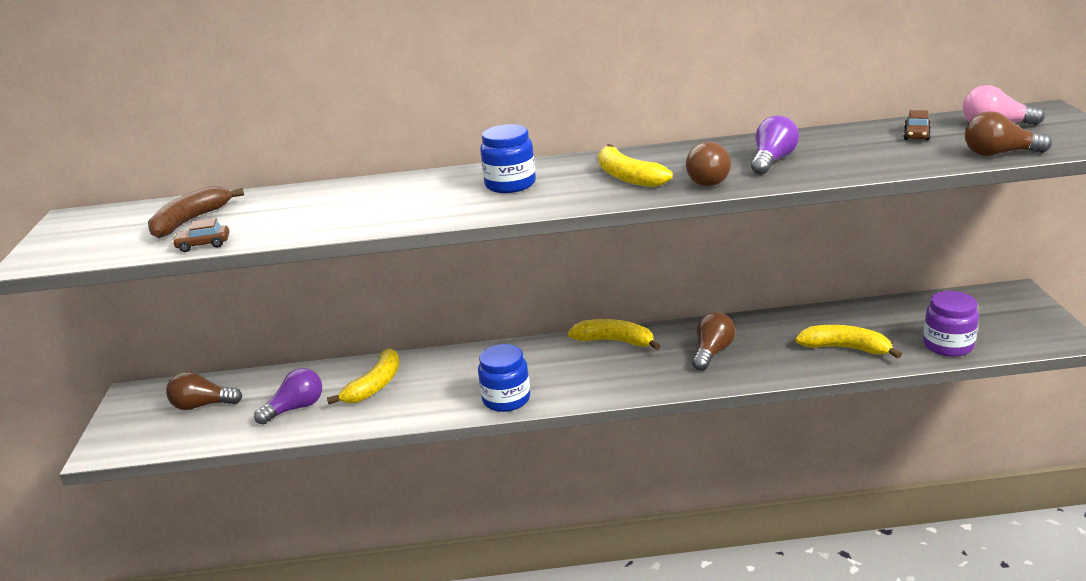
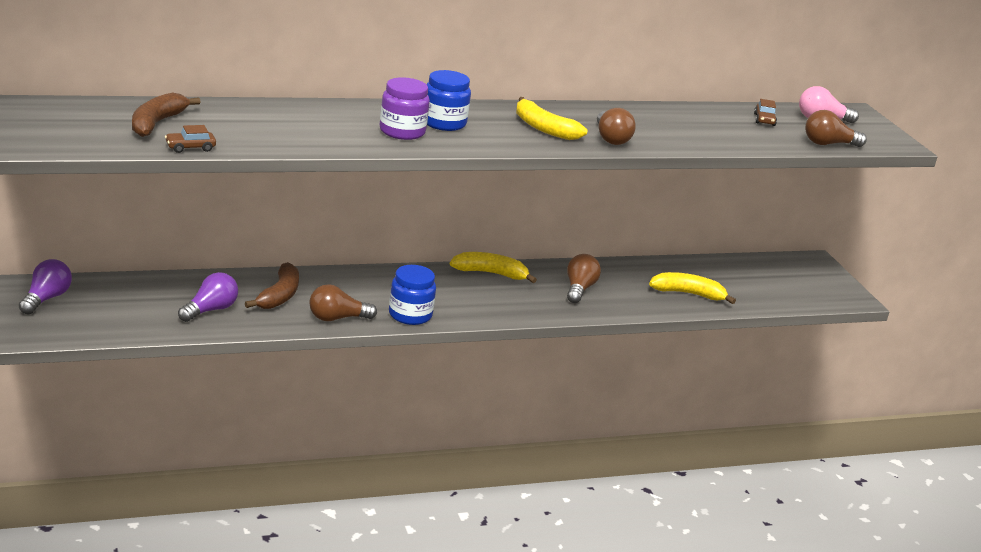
camera: 20 degrees left, 0 degrees up
(202, 405) = (111, 301): brown light bulb -> brown light bulb (337, 318)
(375, 386) = (279, 295): yellow banana -> brown banana
(772, 161) = (658, 128): purple light bulb -> purple light bulb (46, 299)
(948, 345) = (768, 297): purple jar -> purple jar (402, 131)

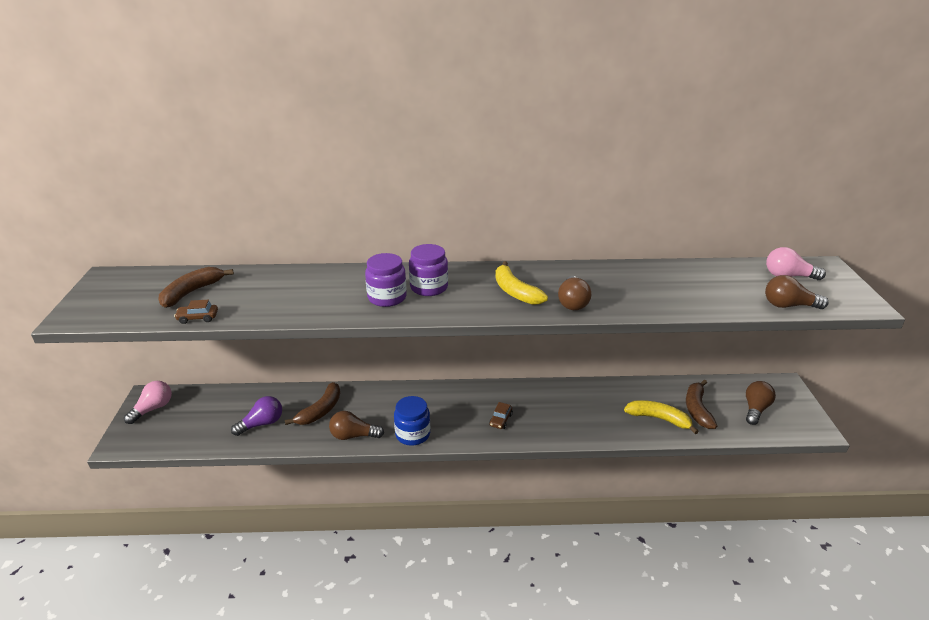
camera: 20 degrees right, 5 degrees up
(46, 299) = (153, 409): purple light bulb -> pink light bulb
(444, 123) = (429, 287): blue jar -> purple jar
(491, 273) = (495, 392): yellow banana -> none
(579, 289) = (563, 411): brown light bulb -> brown light bulb (755, 409)
(727, 284) = (697, 409): none -> brown banana
(764, 120) = (730, 278): brown car -> brown car (500, 420)

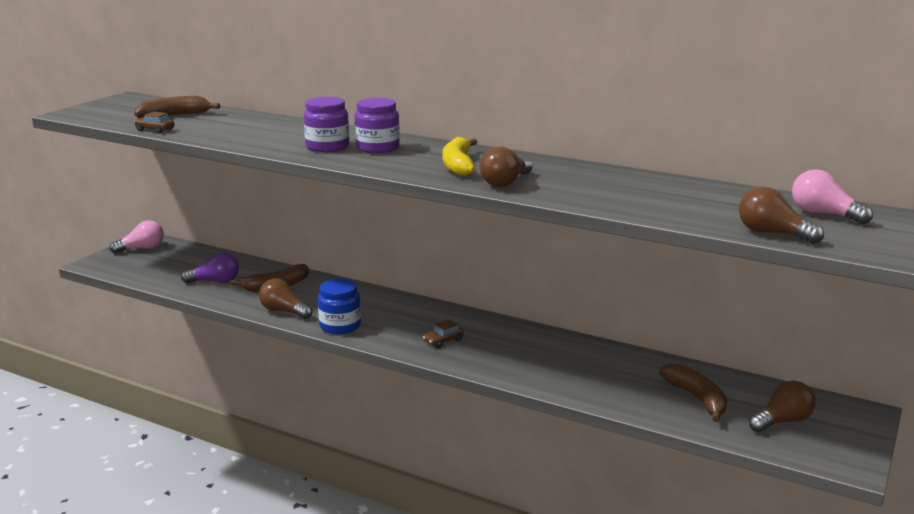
camera: 30 degrees right, 10 degrees down
(659, 419) = (633, 392): yellow banana -> none
(697, 409) = (697, 398): brown banana -> brown banana turned 120 degrees clockwise

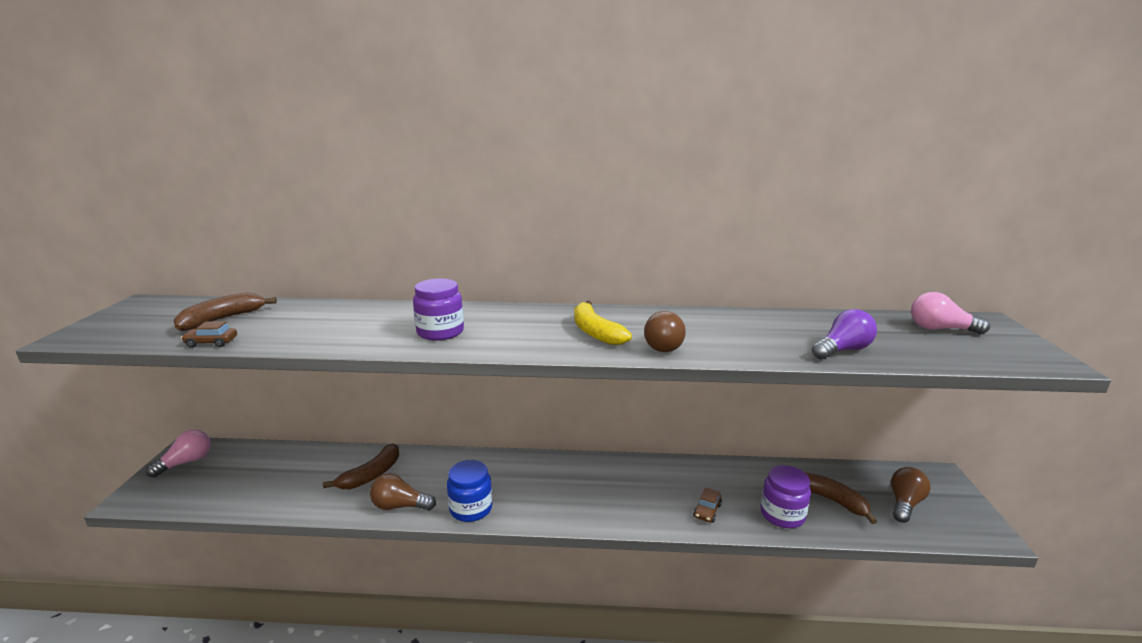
camera: 25 degrees left, 0 degrees up
(215, 281) = (299, 486): purple light bulb -> purple light bulb (842, 350)
(377, 148) = (493, 324): purple jar -> purple jar (782, 515)
(443, 341) = (581, 498): brown car -> brown car (707, 511)
(772, 233) = (945, 358): brown light bulb -> none

